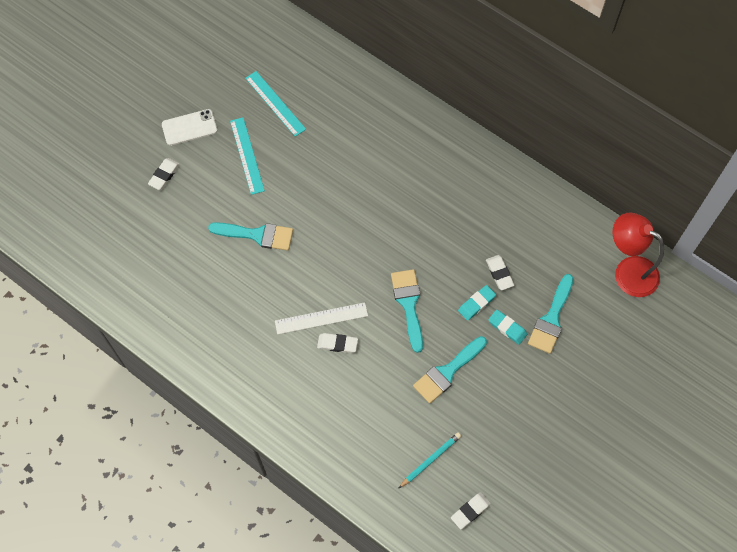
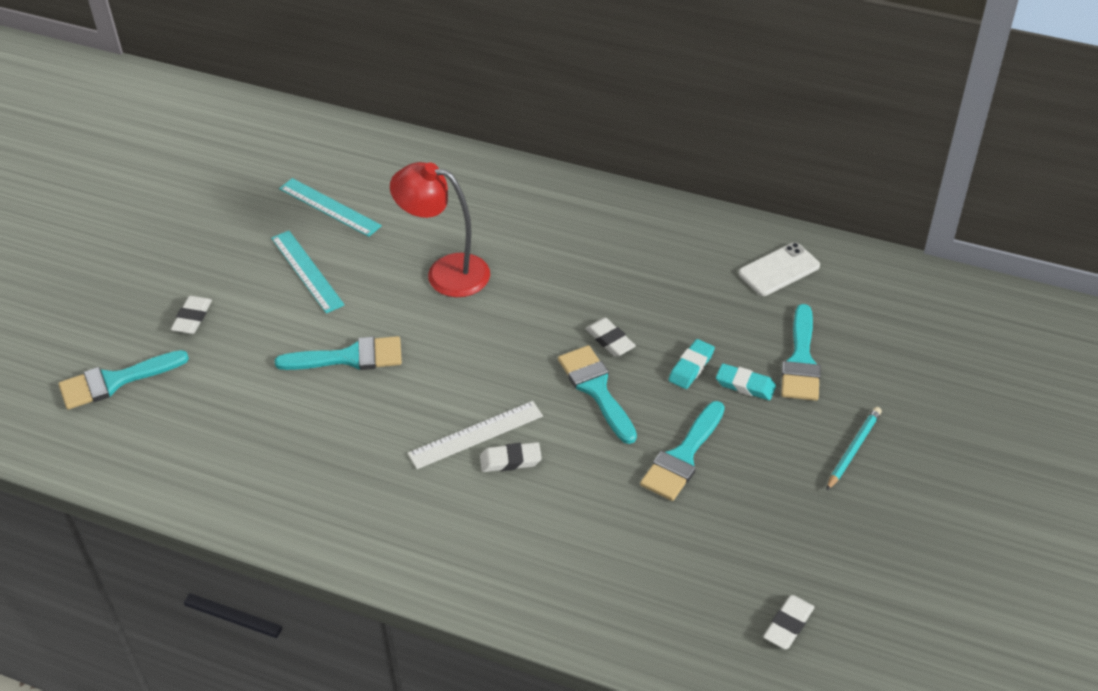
camera: 15 degrees left, 20 degrees down
(105, 213) = (115, 381): none -> turquoise brush
(189, 127) = (215, 257): white phone -> white phone (779, 270)
(430, 460) = (702, 573): turquoise pencil -> turquoise pencil (853, 449)
(499, 273) = (708, 326): white eraser -> white eraser (610, 340)
(628, 271) = (878, 285): red lamp -> red lamp (445, 272)

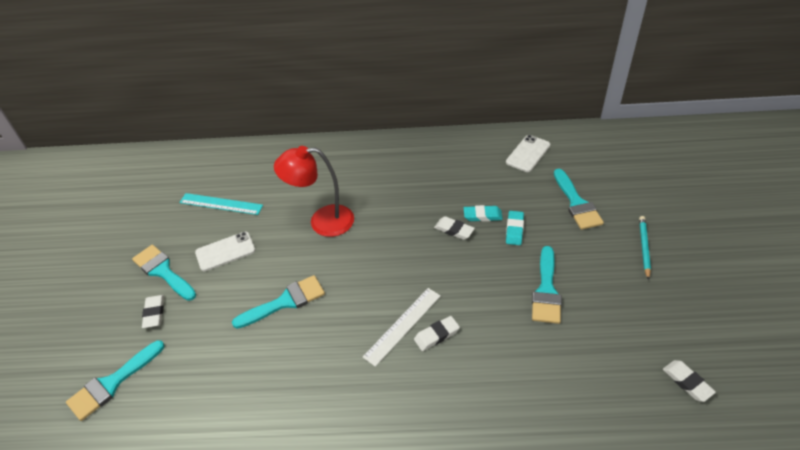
camera: 20 degrees left, 0 degrees up
(307, 271) = (225, 251): turquoise ruler -> white phone
(596, 389) = (464, 265): turquoise brush -> turquoise brush (163, 271)
(745, 385) = (554, 230): turquoise eraser -> turquoise eraser (482, 216)
(788, 625) = (687, 382): white eraser -> white eraser turned 45 degrees counterclockwise

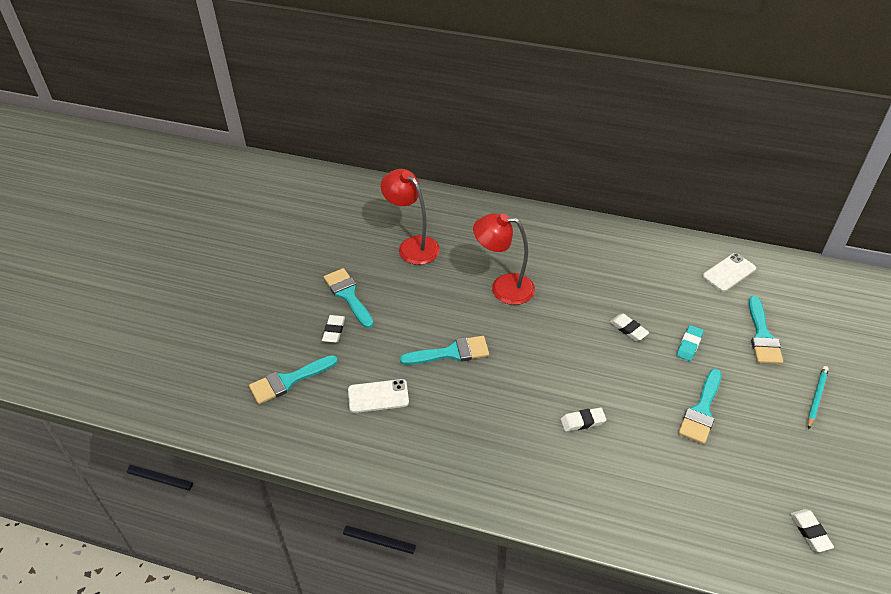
camera: 15 degrees right, 0 degrees up
(221, 204) = (412, 246): turquoise ruler -> red lamp
(225, 251) = (407, 292): white phone -> white phone (378, 396)
(403, 325) = (553, 404): white ruler -> none
(482, 216) = (661, 323): turquoise eraser -> none

